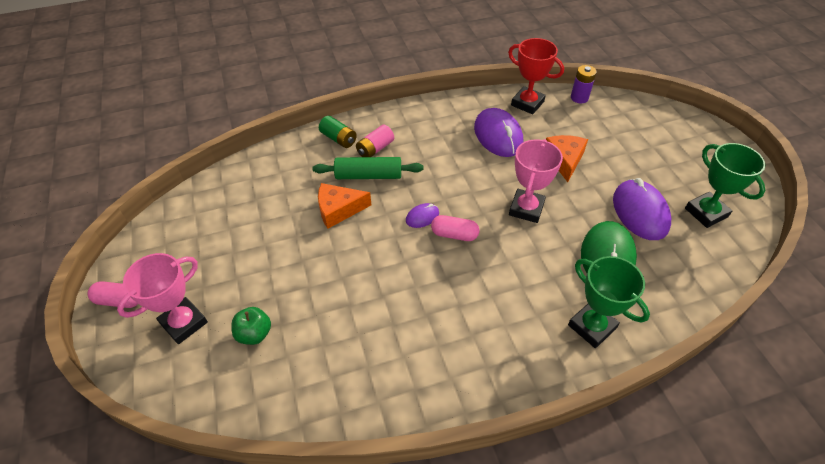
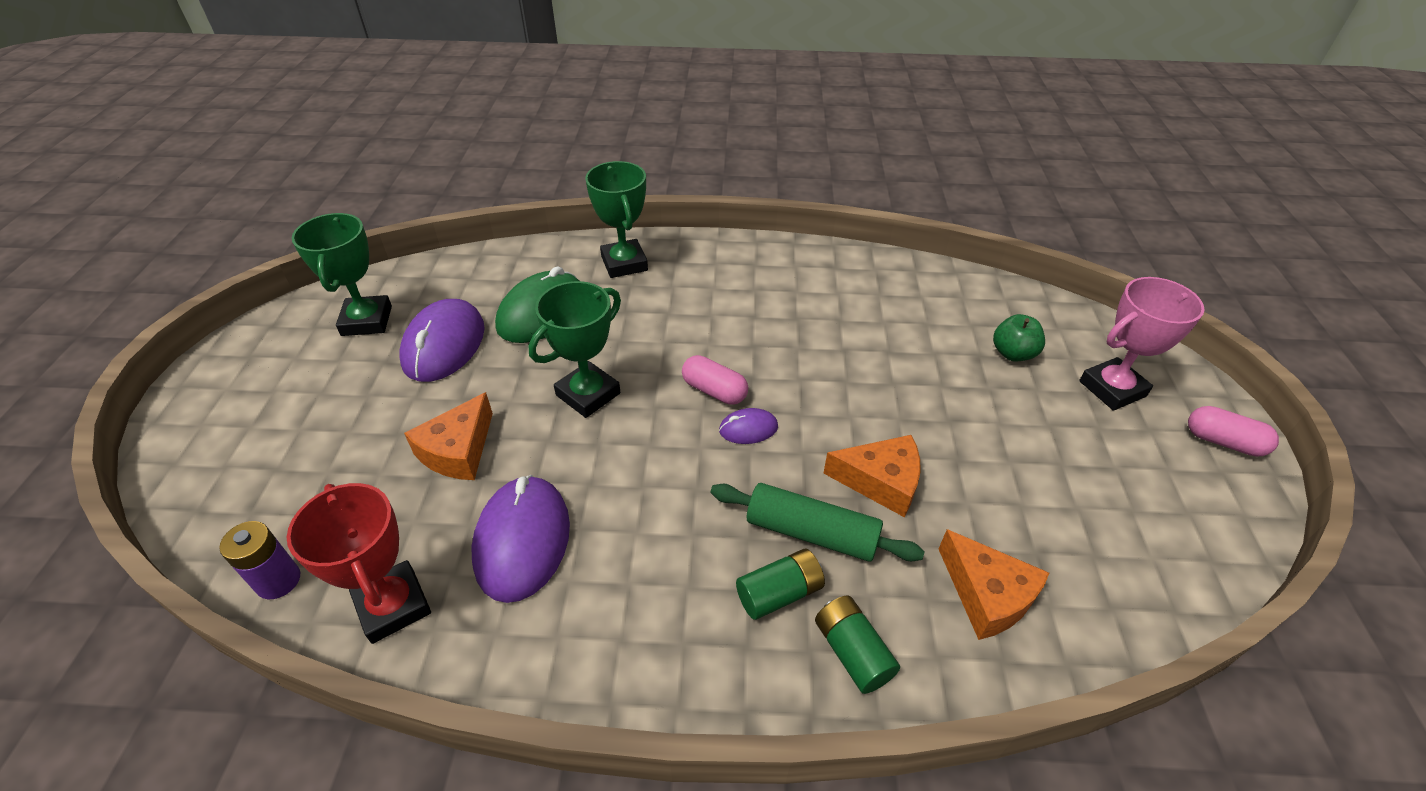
camera: 160 degrees left, 5 degrees down
(281, 174) = (987, 595): none -> orange cheese
(375, 149) = (779, 593): pink battery -> green battery
(526, 209) = (588, 394): pink trophy -> green trophy

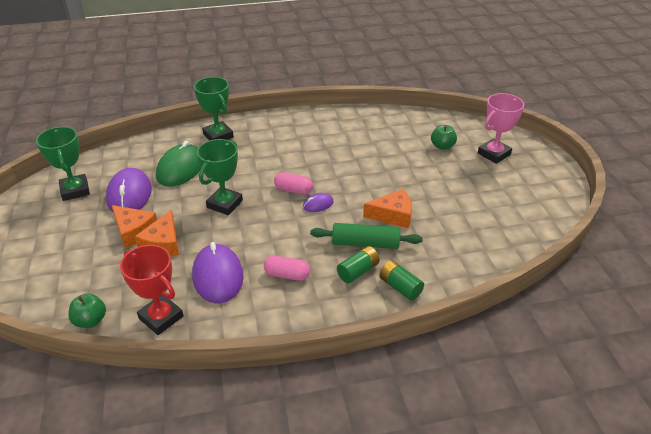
camera: 15 degrees left, 5 degrees down
(278, 581) = (91, 320): purple battery -> green apple
(987, 595) = (455, 252): orange cheese -> orange cheese (134, 231)
(1223, 442) = (549, 168): pink capsule -> pink capsule (287, 275)

